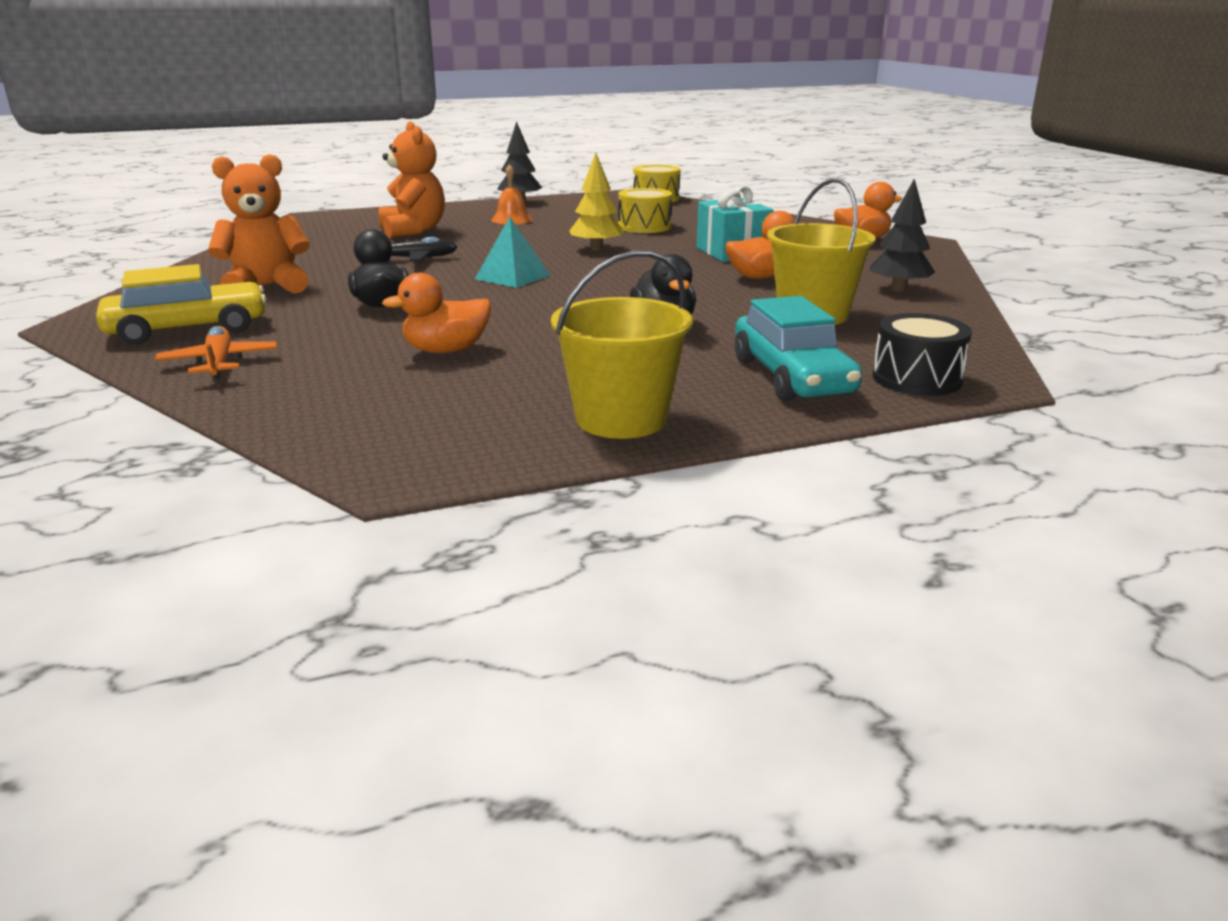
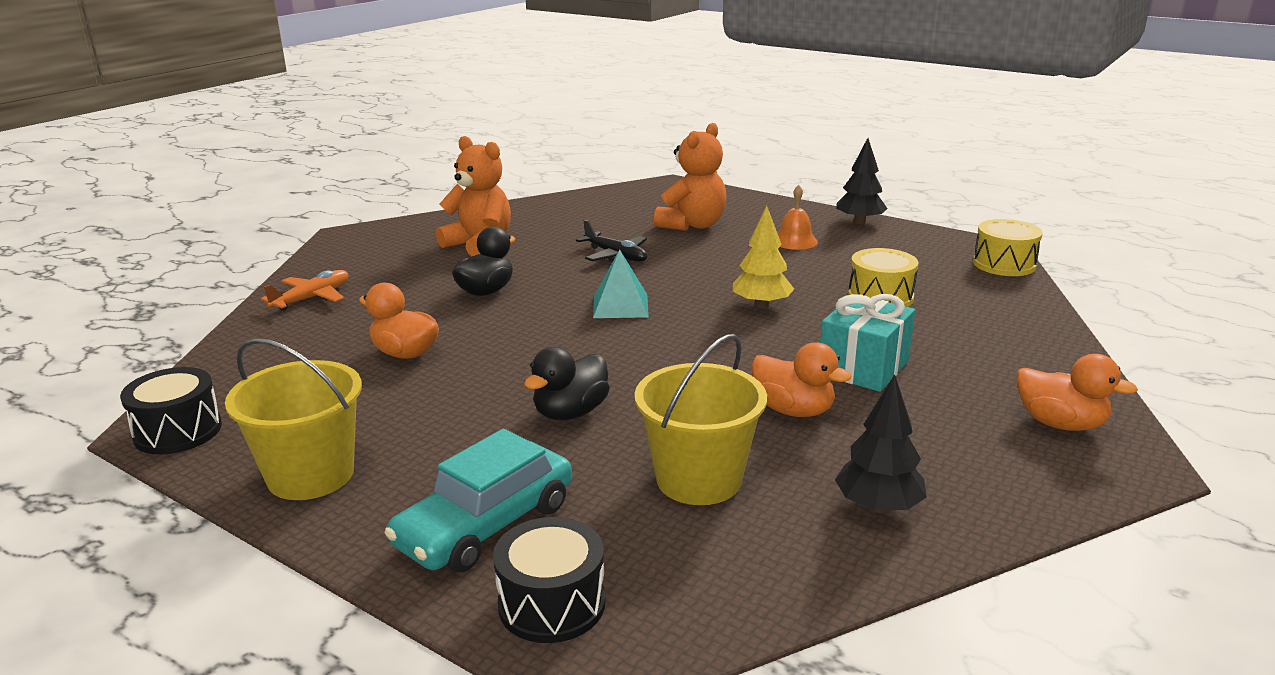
camera: 55 degrees right, 0 degrees up
(188, 329) = (366, 263): yellow car -> none
(423, 463) = (178, 431): none -> black drum

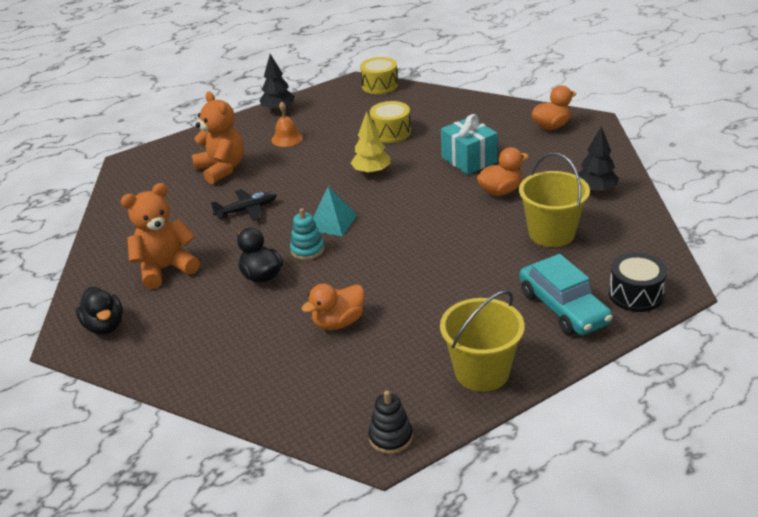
camera: 65 degrees left, 10 degrees up
(178, 431) = (391, 437): black drum -> black stacking toy
(311, 298) = (200, 366): orange plane -> none
(550, 304) = (307, 250): none -> turquoise stacking toy
(570, 413) = (462, 263): black duck -> black duck (105, 326)

